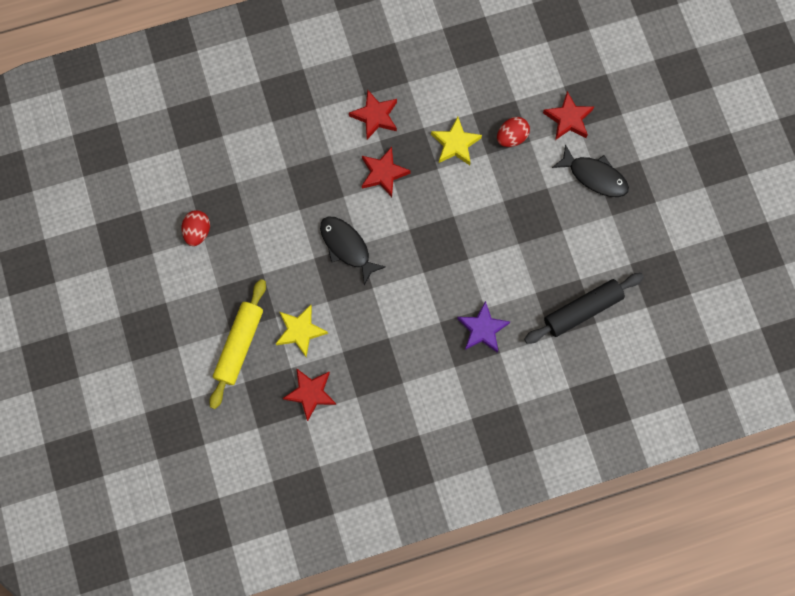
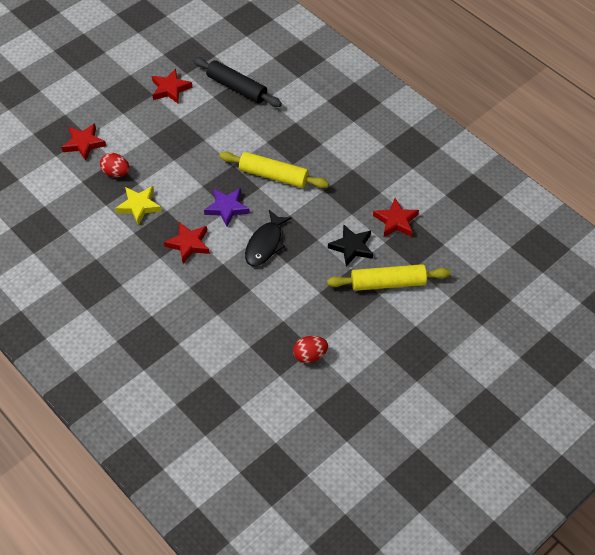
camera: 115 degrees left, 20 degrees down
(300, 331) = (352, 247): yellow star -> black star
(375, 116) = (139, 269): red star -> red star (170, 89)
(433, 294) = (273, 175): none -> yellow rolling pin
(482, 329) = (284, 137): purple star -> purple star (227, 208)
(594, 176) = (126, 113): black fish -> none

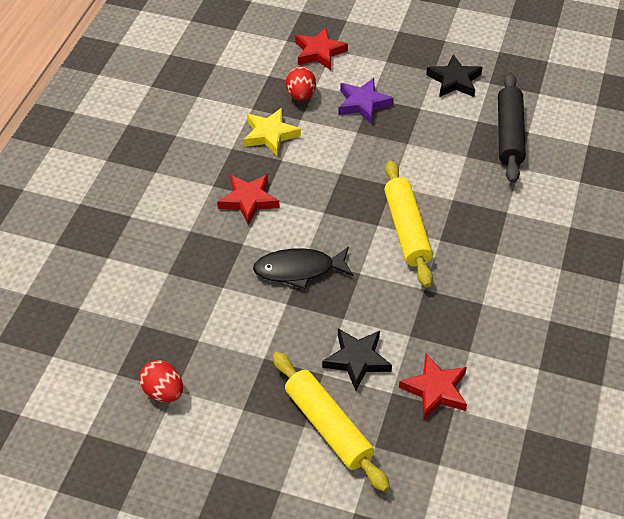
camera: 60 degrees right, 5 degrees down
(170, 89) = (454, 80): red star -> black star
(227, 208) = (324, 210): purple star -> purple star (363, 103)

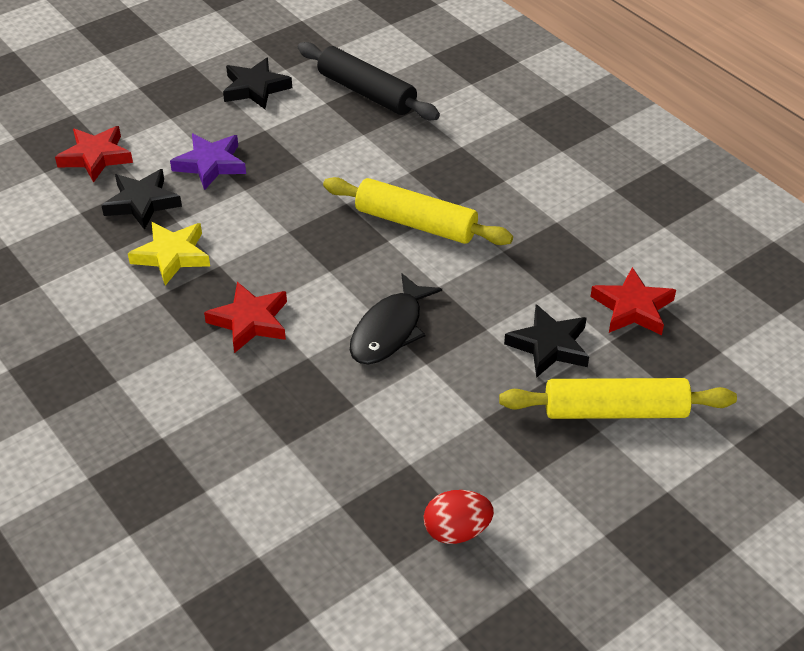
camera: 55 degrees left, 5 degrees down
(301, 95) = (142, 203): red egg -> black star

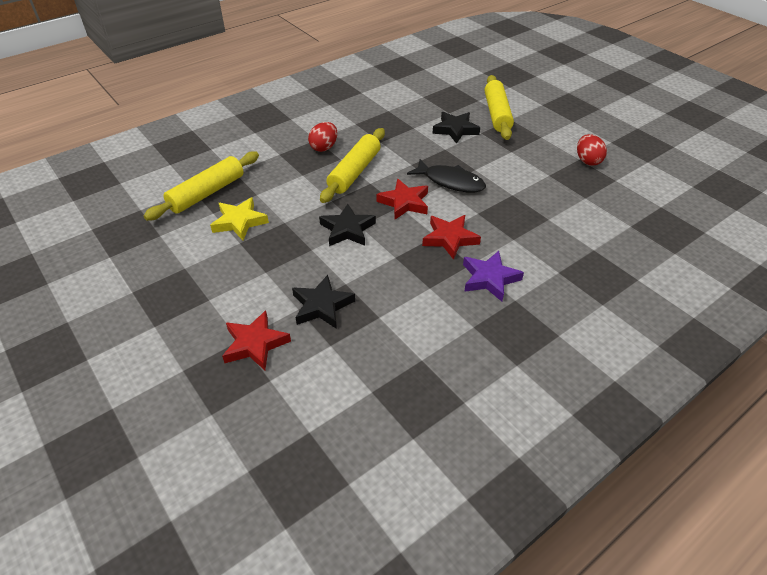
camera: 90 degrees left, 0 degrees up
(172, 256) = (385, 282): yellow star -> yellow star (239, 222)
(211, 164) = (278, 269): purple star -> purple star (489, 278)
(255, 88) = (182, 250): black star -> black star (347, 229)
(366, 92) = (207, 193): black rolling pin -> yellow rolling pin
(481, 189) = (324, 147): none -> red egg
(632, 308) = (424, 105): red star -> red star (404, 203)

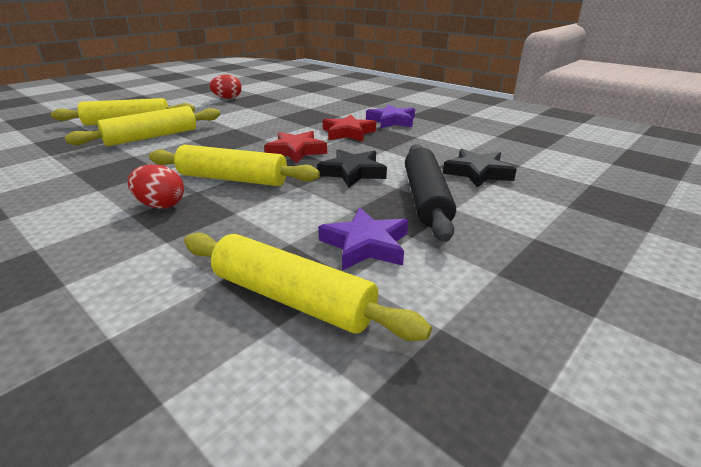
camera: 100 degrees left, 15 degrees down
(239, 222) = (365, 245): yellow star -> purple star
(255, 344) = (561, 196): red star -> none
(285, 260) = (425, 199): none -> black rolling pin
(450, 182) = (257, 135): black fish -> none
(455, 130) = (152, 137): black star -> yellow rolling pin

